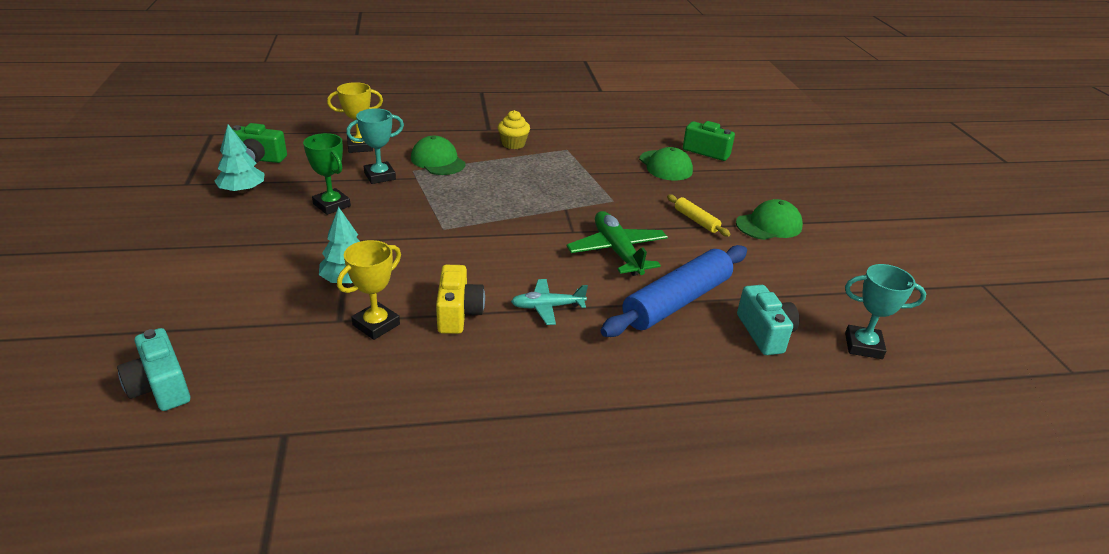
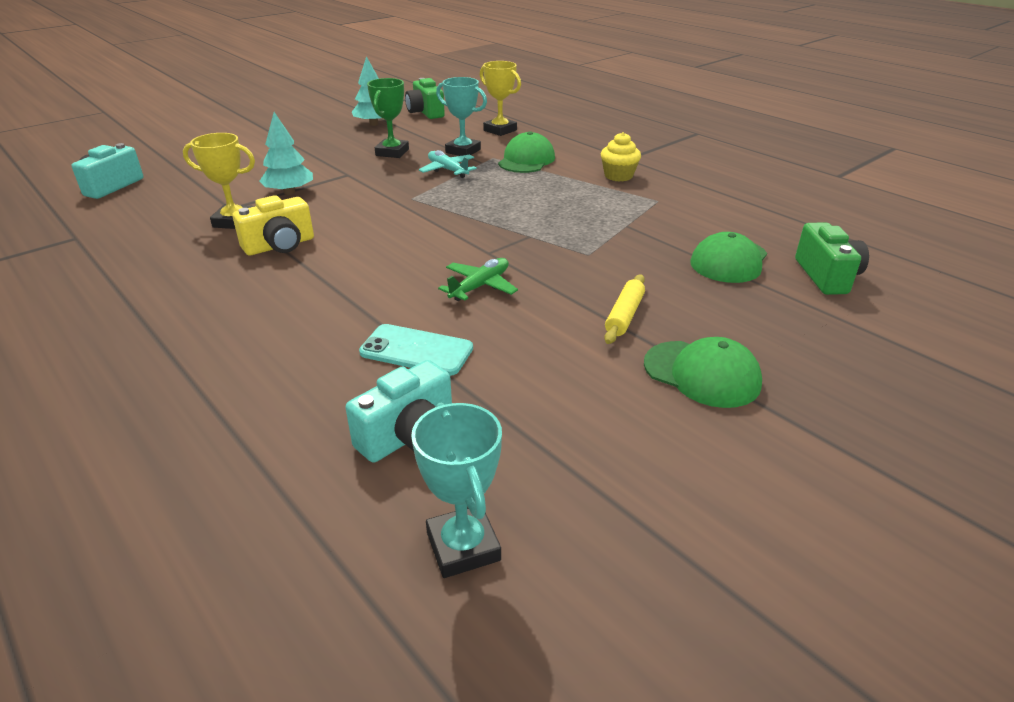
camera: 60 degrees right, 0 degrees up
(547, 307) = (329, 280): turquoise plane -> turquoise plane (448, 170)
(617, 251) = (480, 286): green plane -> green plane, size x0.62
(676, 301) = (416, 350): blue rolling pin -> turquoise phone

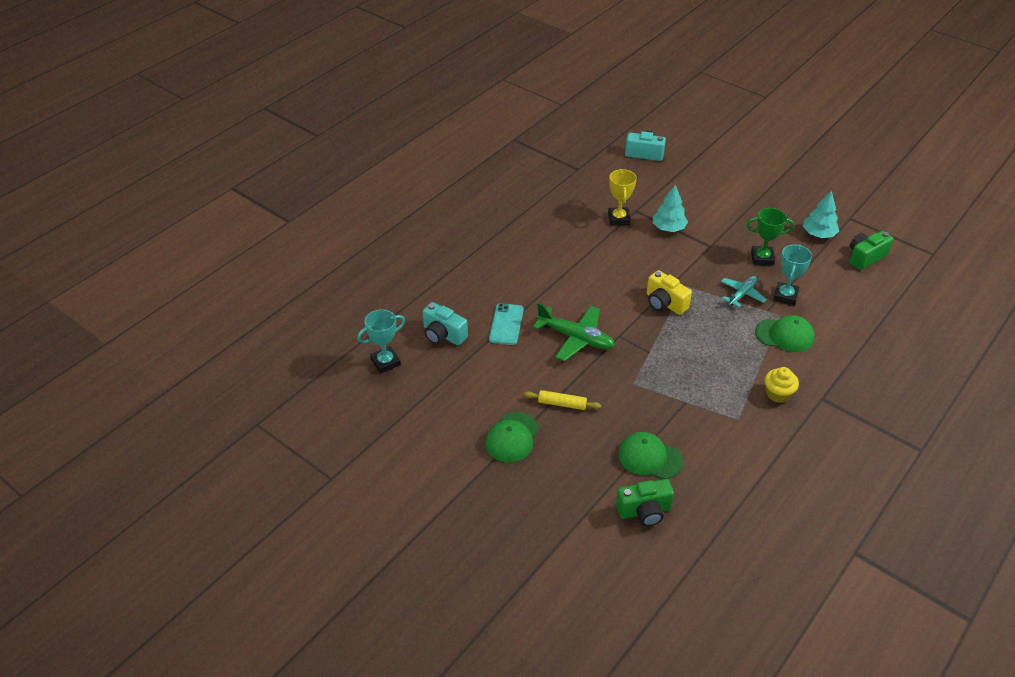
camera: 80 degrees right, 10 degrees up
(280, 245) = (596, 246): yellow camera -> yellow camera (665, 303)
(480, 286) = (576, 338): green plane -> green plane, size x1.61
(500, 130) = (847, 310): yellow trophy -> none

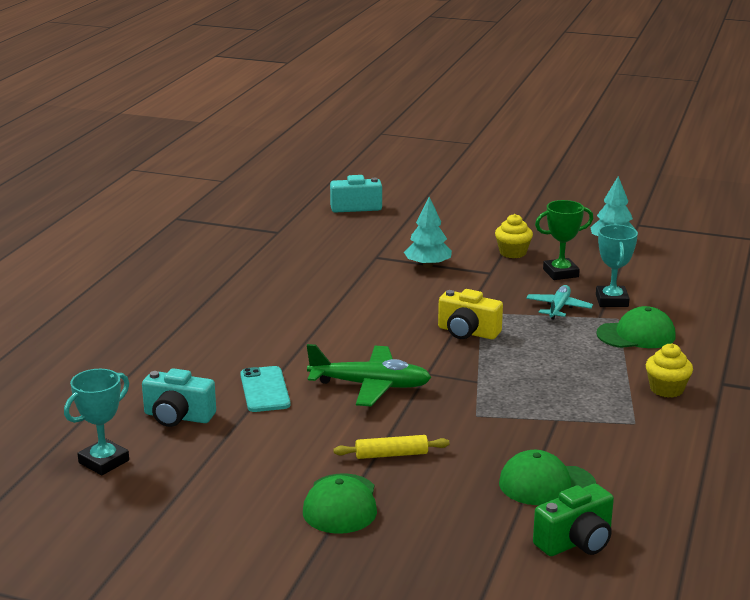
camera: 20 degrees left, 20 degrees down
(618, 219) = (358, 267): yellow trophy -> none
(737, 228) = (512, 253): none -> yellow cupcake
(865, 257) = (680, 253): green camera -> none

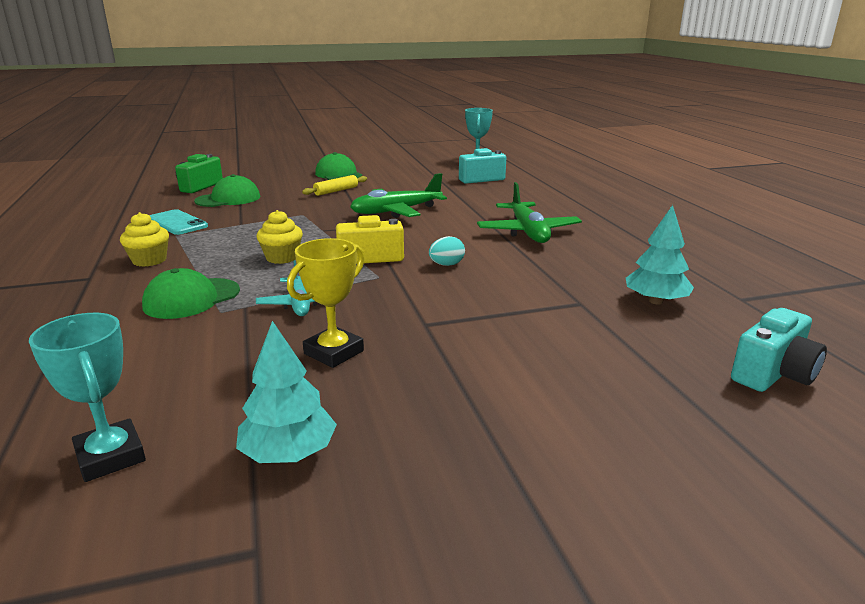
camera: 145 degrees right, 0 degrees up
(264, 390) = (458, 196): turquoise phone -> turquoise phone (177, 223)
(295, 317) = (528, 232): none -> green plane
(416, 307) = (446, 265): none -> turquoise egg
(428, 265) = (508, 310): turquoise tree -> turquoise tree (655, 301)
(512, 253) = (433, 366): yellow cupcake -> yellow cupcake (282, 257)
(560, 273) = (334, 352): green trophy -> yellow trophy
(611, 300) = (238, 331): turquoise trophy -> turquoise trophy (110, 456)

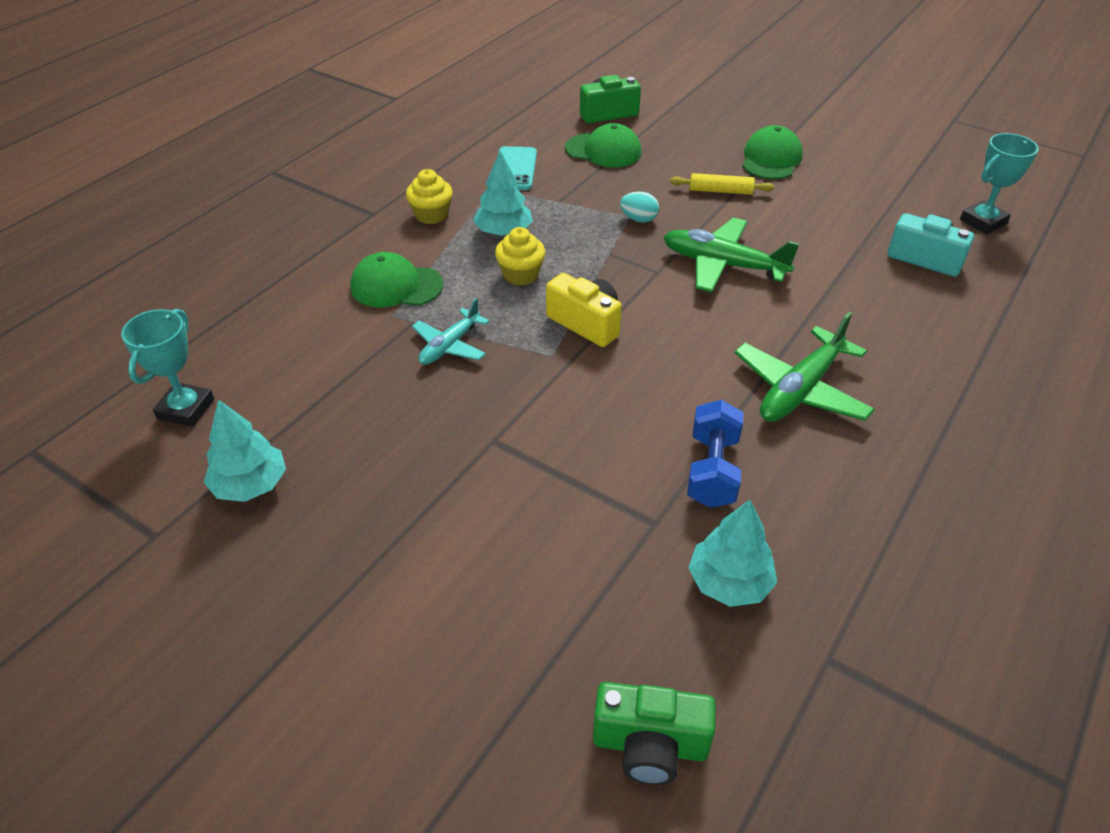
camera: 50 degrees right, 20 degrees up
(228, 247) = (503, 232): none -> turquoise tree
(334, 352) = (393, 419): yellow trophy -> none
(446, 265) = (632, 381): turquoise egg -> turquoise egg (639, 219)
(558, 273) = (712, 470): none -> blue dumbbell
(773, 374) = (650, 745): turquoise camera -> green camera

